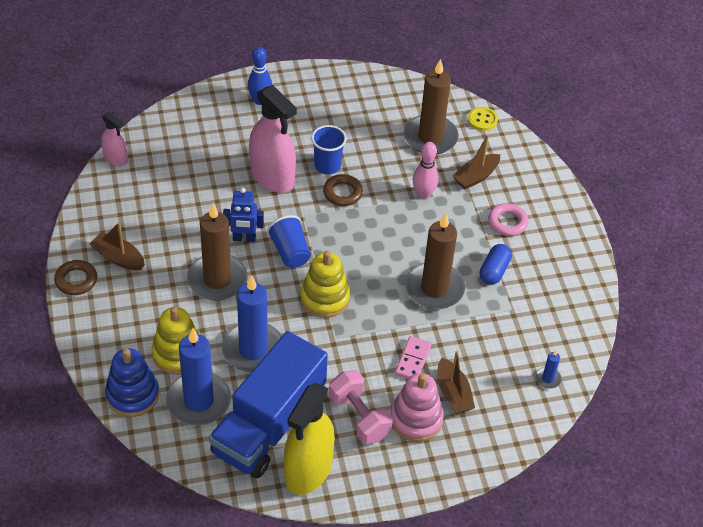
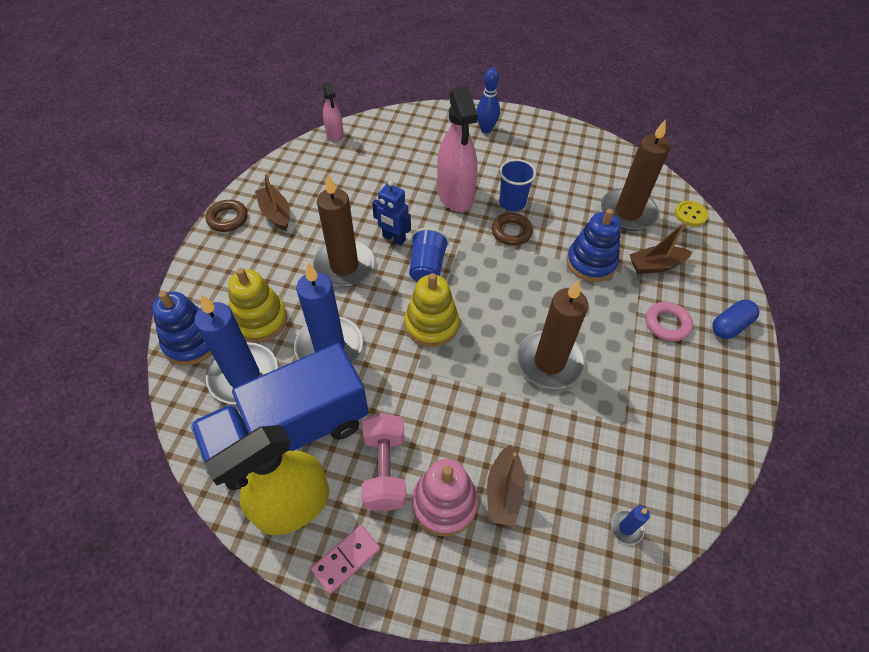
camera: 30 degrees right, 5 degrees up
(413, 360) = (481, 430): pink domino -> pink domino (346, 559)
(423, 194) = (591, 263): pink bowling pin -> blue stacking toy
(494, 271) = (625, 370): blue capsule -> blue capsule (730, 326)

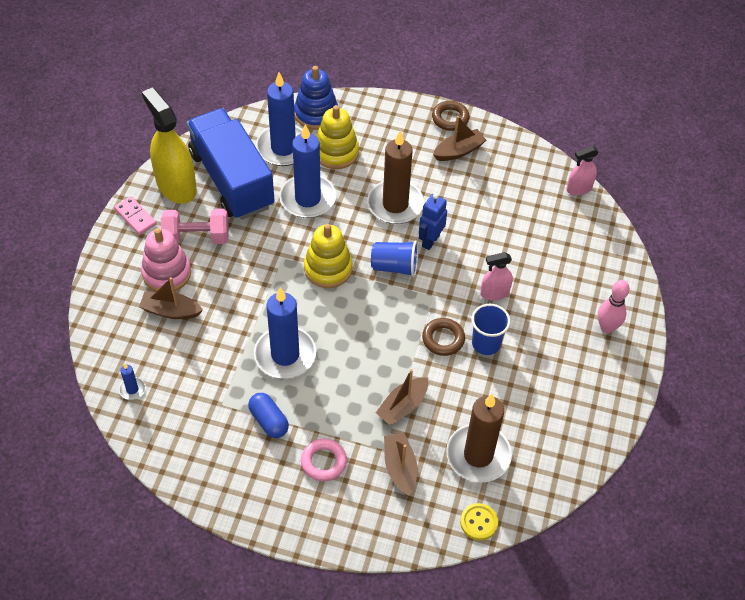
camera: 90 degrees right, 0 degrees up
(455, 194) = (494, 293): pink spray bottle -> pink spray bottle, size x0.52
(486, 129) = (607, 327): blue bowling pin -> pink bowling pin
(549, 362) = (285, 355): brown candle -> blue candle
(591, 263) = (402, 406): blue stacking toy -> brown boat
(730, 326) = (319, 521): blue capsule -> blue capsule (269, 421)

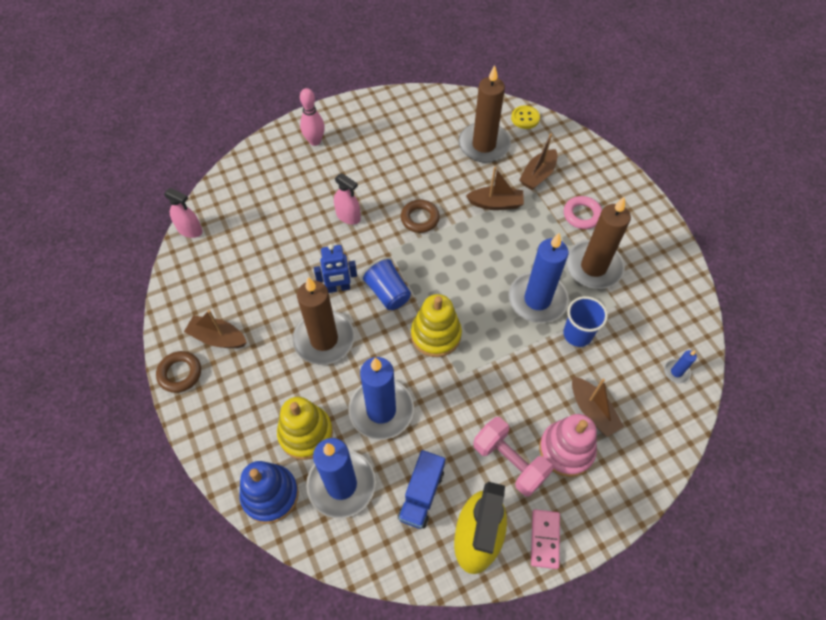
camera: 130 degrees left, 5 degrees up
(231, 180) = (421, 494): blue truck -> blue truck, size x0.48
(269, 421) = (593, 267): blue capsule -> brown candle
(486, 343) = (397, 193): blue cup -> blue cup (577, 334)

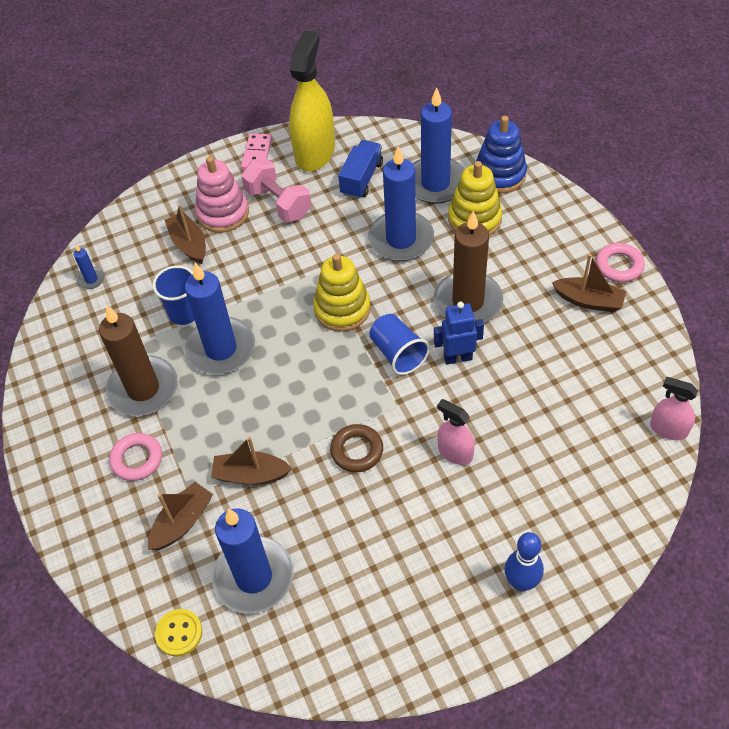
camera: 175 degrees left, 5 degrees down
(180, 373) = (619, 266): brown ring -> pink ring
(315, 141) = (521, 582): pink bowling pin -> blue bowling pin
(484, 145) = (254, 577): brown candle -> blue candle

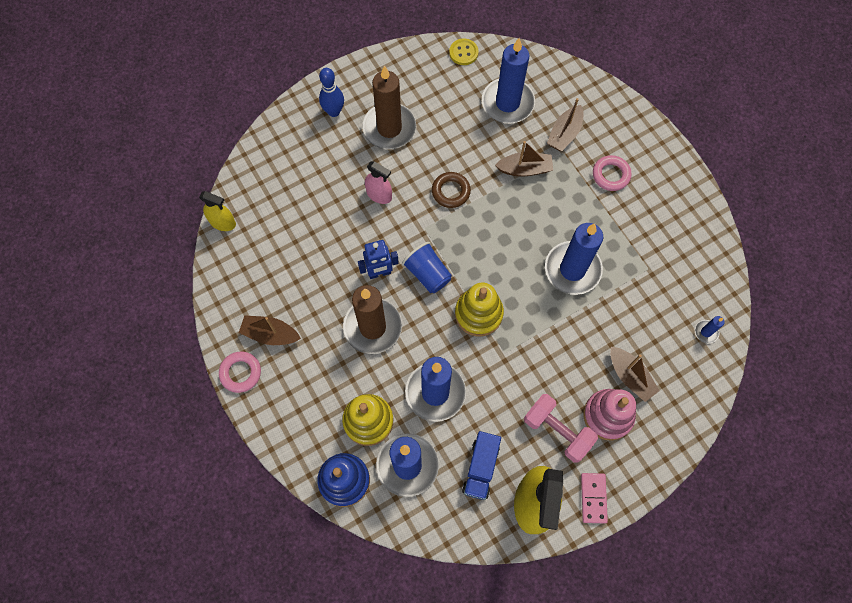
camera: 170 degrees right, 15 degrees up
(143, 389) = (624, 230): brown candle -> brown candle (389, 128)
(179, 633) = (547, 68): yellow button -> yellow button (463, 53)
(184, 313) = (612, 302): blue cup -> none
(668, 429) = (222, 222): pink spray bottle -> yellow spray bottle

